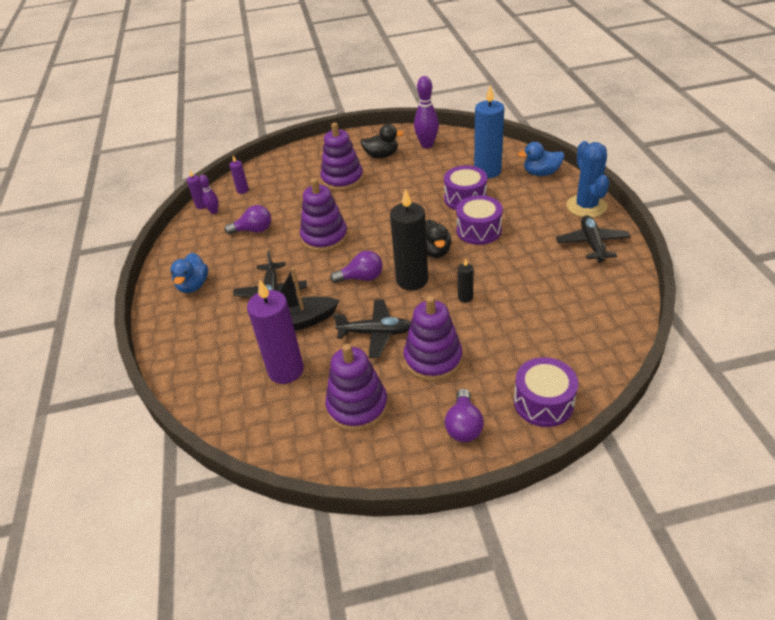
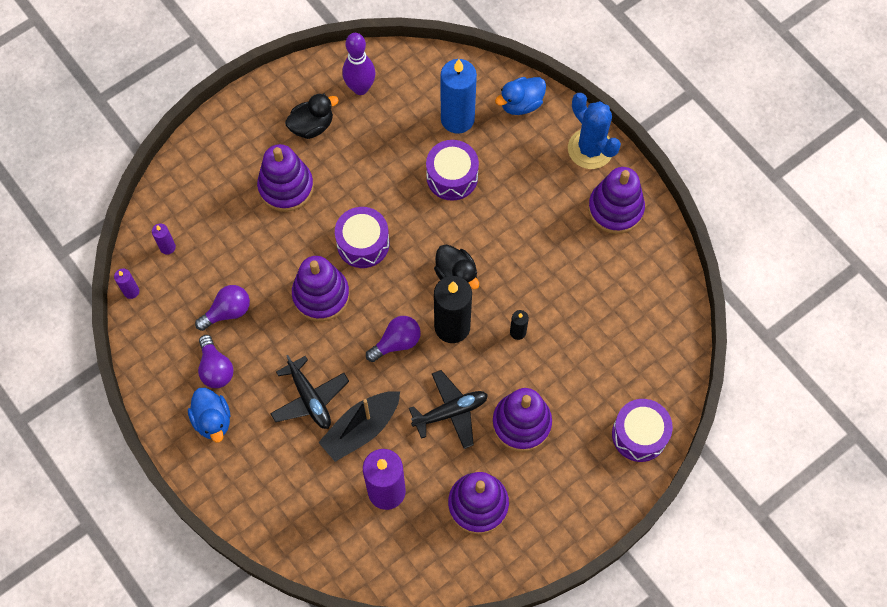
camera: 30 degrees left, 25 degrees up
(214, 212) = (155, 297): purple bowling pin -> none
(463, 426) = (581, 487): purple light bulb -> purple light bulb (216, 368)
(478, 230) = (489, 226): purple drum -> purple drum (363, 243)
(592, 244) = (615, 209): black plane -> purple stacking toy

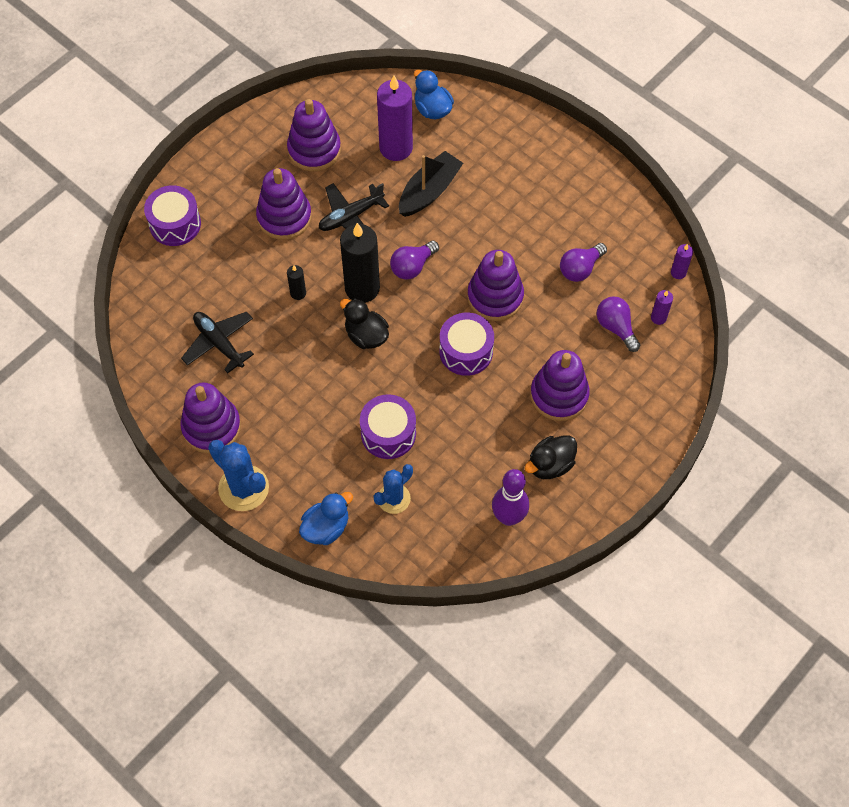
camera: 170 degrees right, 5 degrees down
(213, 420) = (564, 178): blue duck -> blue duck (432, 109)
(216, 368) = (575, 219): purple light bulb -> purple light bulb (616, 327)
(309, 398) = (482, 208): black plane -> black plane (219, 343)
(457, 119) = (394, 498): blue candle -> blue cactus

